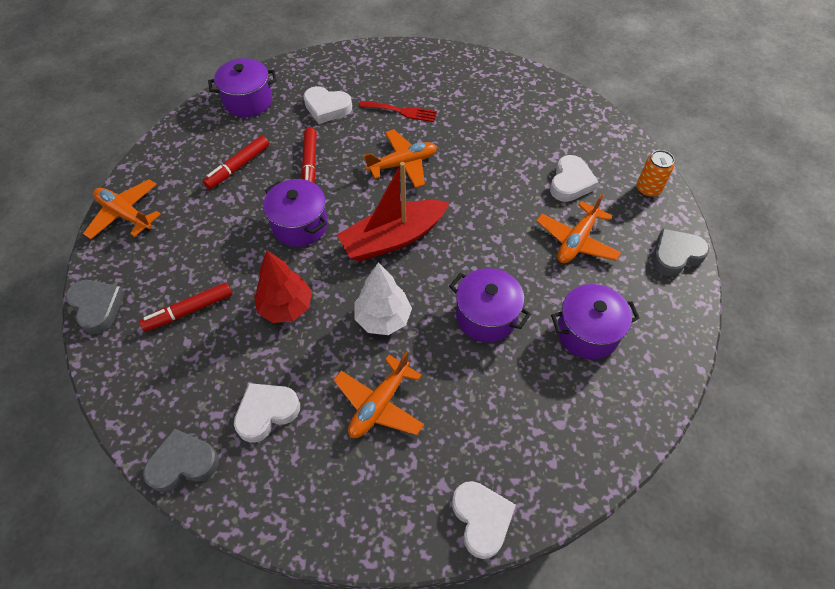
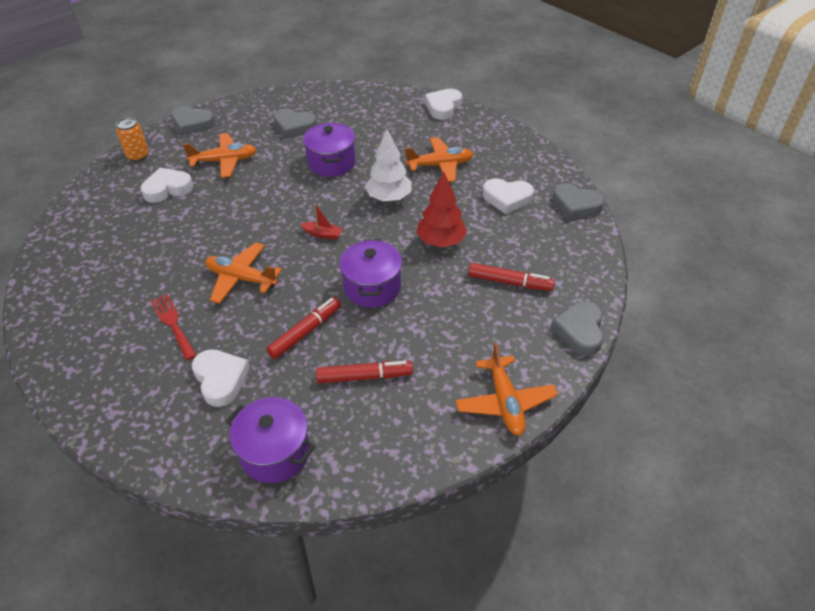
camera: 135 degrees left, 10 degrees down
(393, 239) = (323, 234): red boat -> red boat, size x0.41
(587, 333) = (294, 127): purple pot -> grey heart

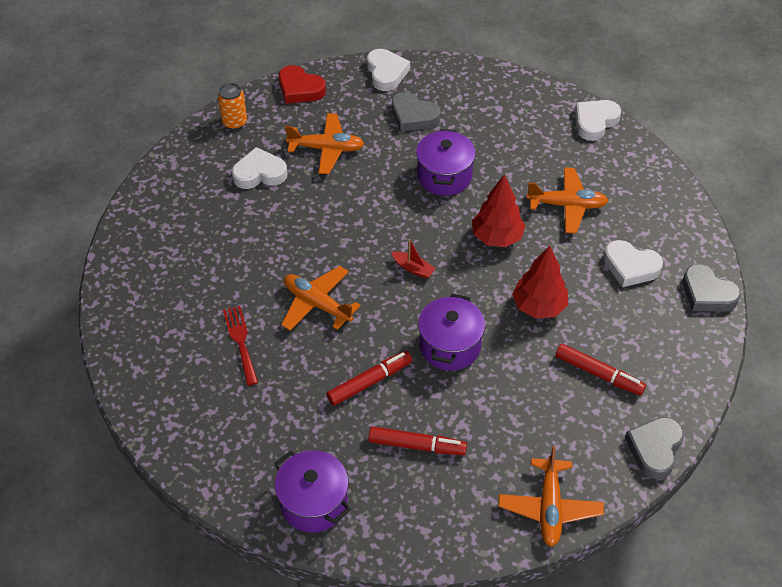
camera: 15 degrees right, 5 degrees up
(192, 124) = (300, 89): grey heart -> red heart
(220, 379) = (276, 414): white heart -> white heart (386, 73)
(389, 198) = (496, 237): white tree -> red tree

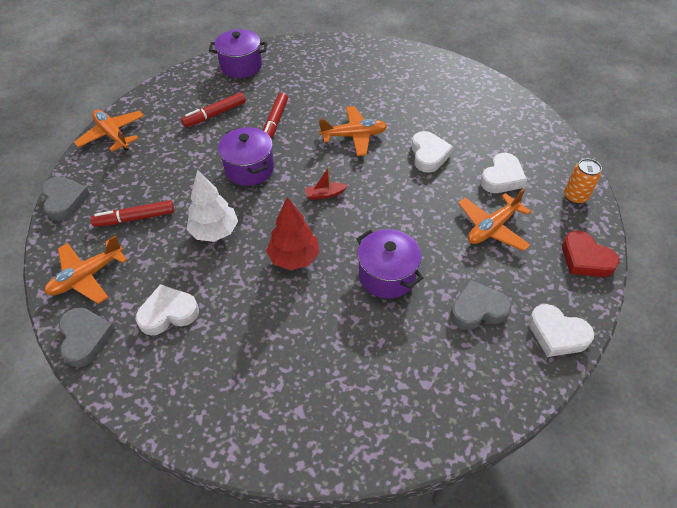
camera: 135 degrees right, 0 degrees up
(240, 341) = (367, 94): red fork -> none
(300, 89) = (585, 259): red heart -> red heart turned 120 degrees counterclockwise
(538, 306) = (215, 231): red tree -> white tree
(567, 205) = (266, 328): orange plane -> orange plane (87, 276)
(595, 122) = (325, 450): white heart -> white heart (429, 155)
(707, 293) = (85, 338): grey heart -> grey heart turned 75 degrees clockwise

